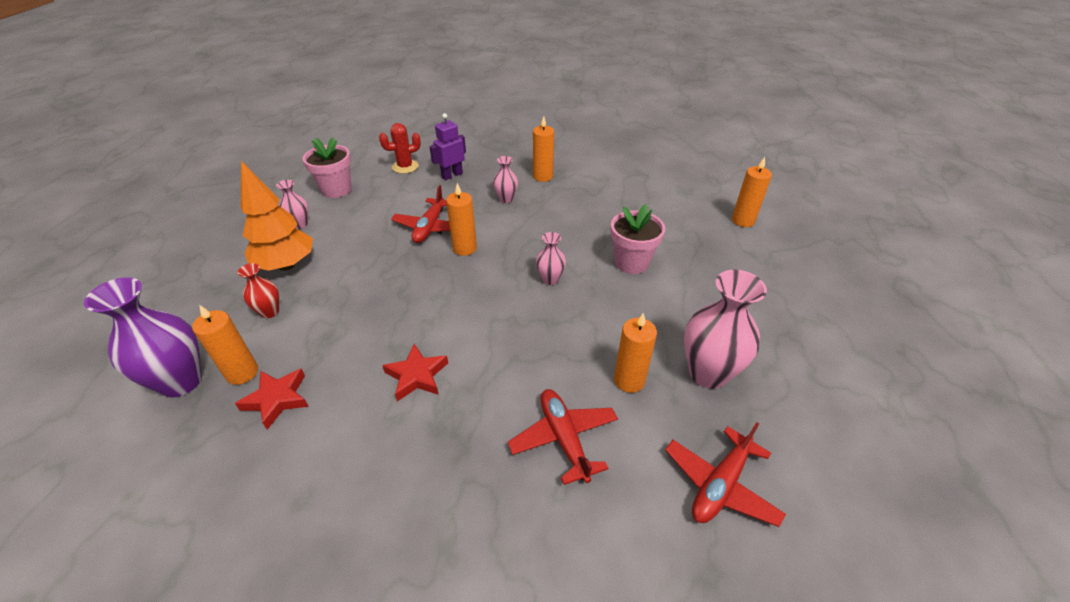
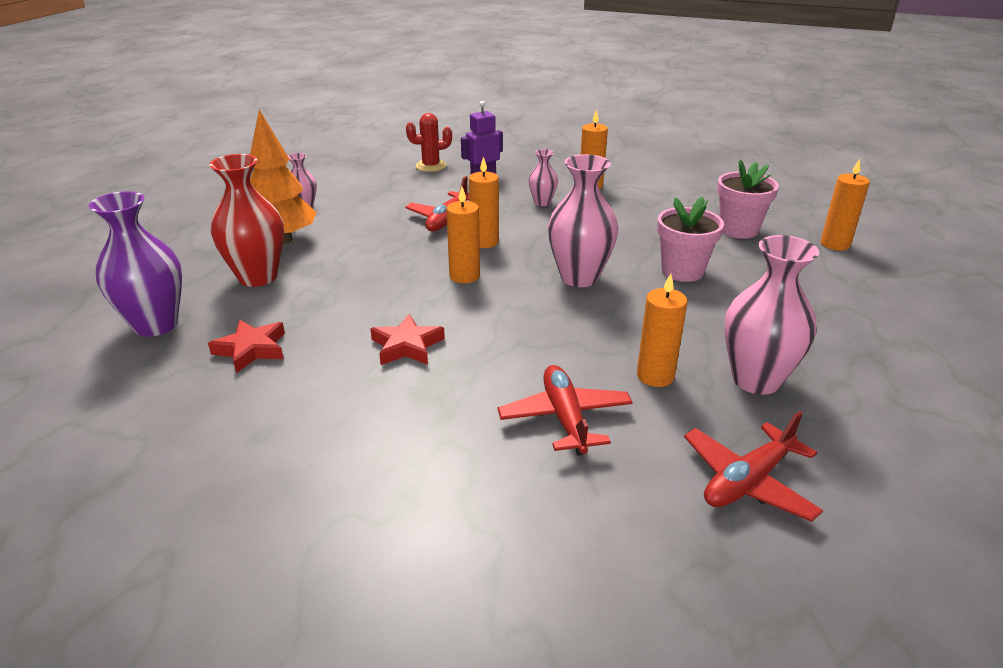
camera: 10 degrees right, 10 degrees down
(242, 373) = (219, 324): orange candle -> orange candle (464, 276)
(270, 312) = (258, 277): red vase -> red vase, size x1.92
(336, 190) = (350, 181): pink flower pot -> pink flower pot (738, 230)
(550, 279) = (579, 277): pink vase -> pink vase, size x1.92

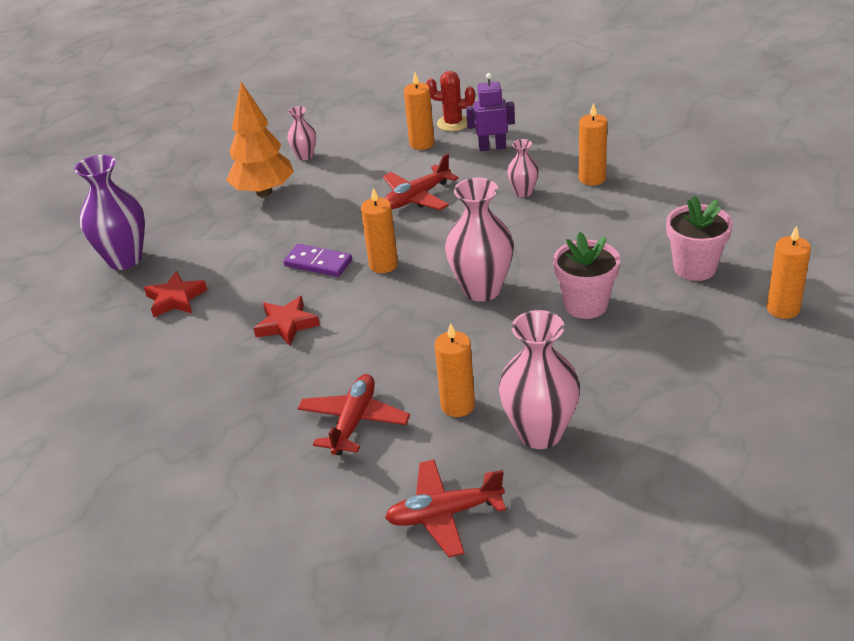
camera: 30 degrees right, 5 degrees up
(258, 277) = (221, 228): red vase -> none
(394, 286) = (318, 263): none -> purple domino
(484, 242) = (430, 230): orange candle -> orange candle (421, 143)

